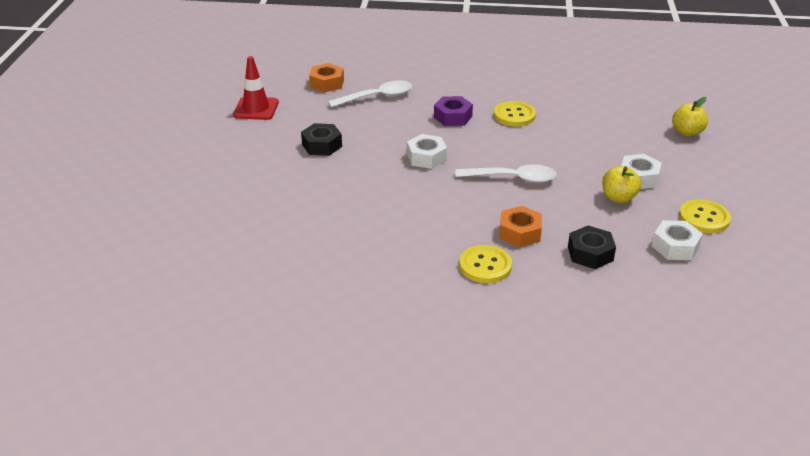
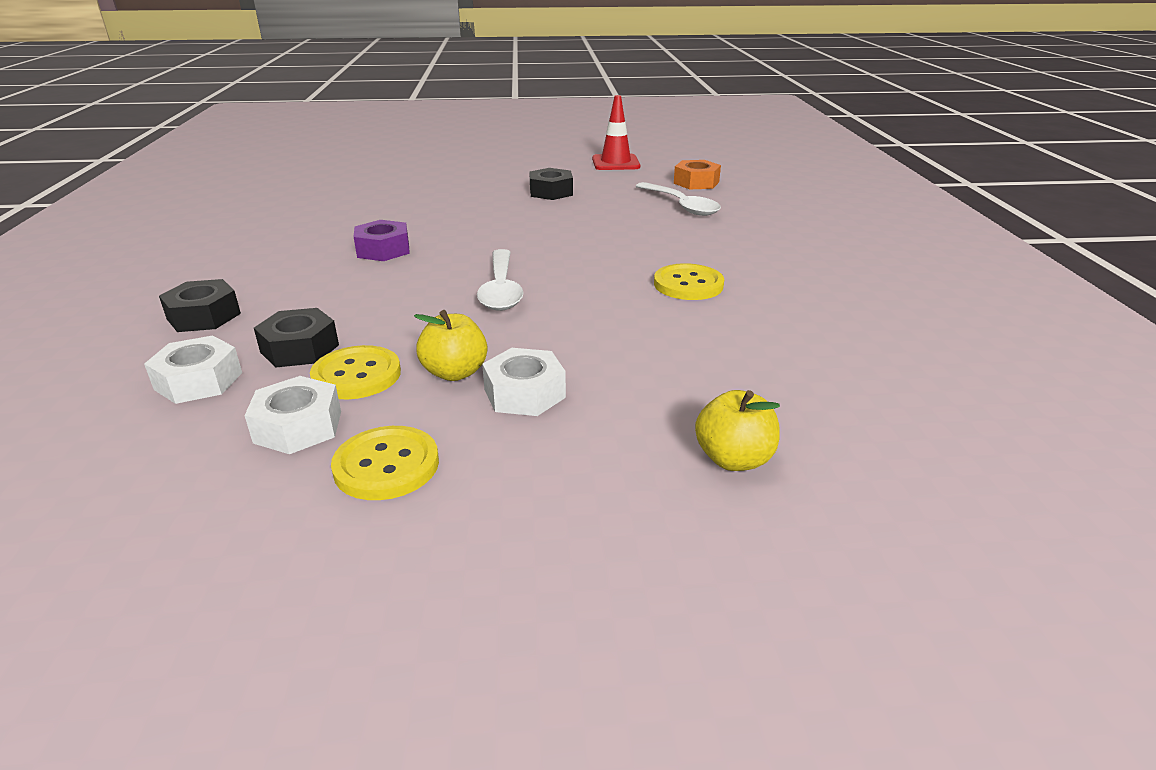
camera: 80 degrees right, 5 degrees down
(426, 157) = (541, 238): white nut -> white nut (198, 381)
(453, 117) = (656, 246): purple nut -> purple nut (383, 250)
(485, 266) = (293, 281): yellow button -> yellow button (356, 375)
(520, 233) = (362, 299): orange nut -> none
(541, 301) = (204, 316): none -> black nut

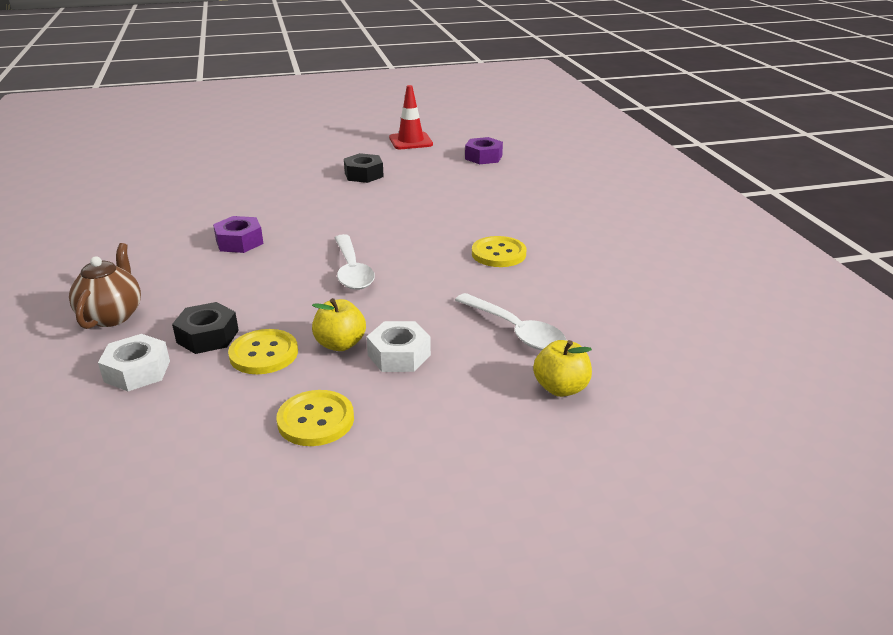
camera: 10 degrees left, 0 degrees up
(204, 316) = (112, 316): black nut -> brown teapot
(298, 427) = (236, 399): white nut -> none
(681, 206) = (476, 181): white spoon -> white spoon (515, 331)
(696, 182) = (483, 157): orange nut -> purple nut

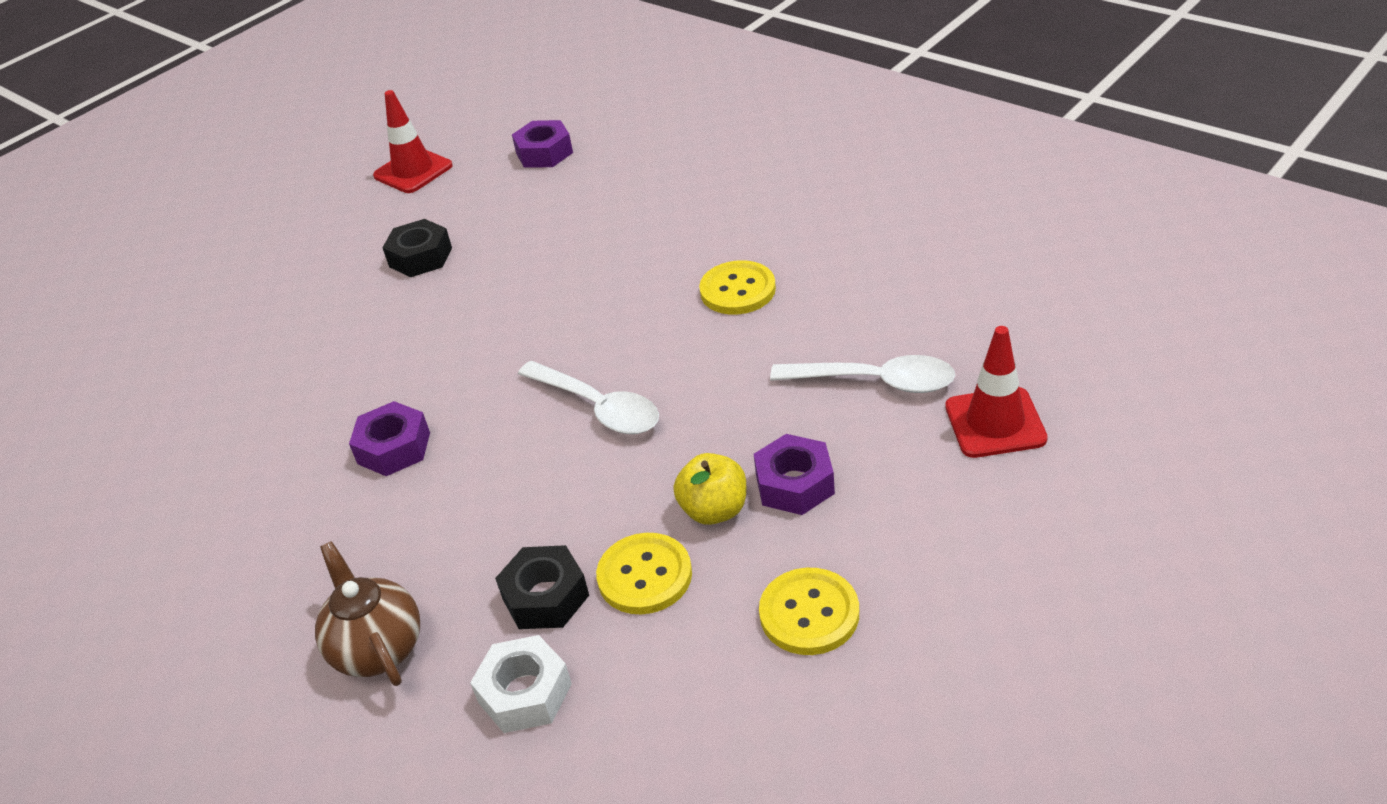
camera: 30 degrees left, 10 degrees up
(399, 355) = (795, 484): white nut -> purple nut
(561, 388) = (995, 423): yellow apple -> red traffic cone

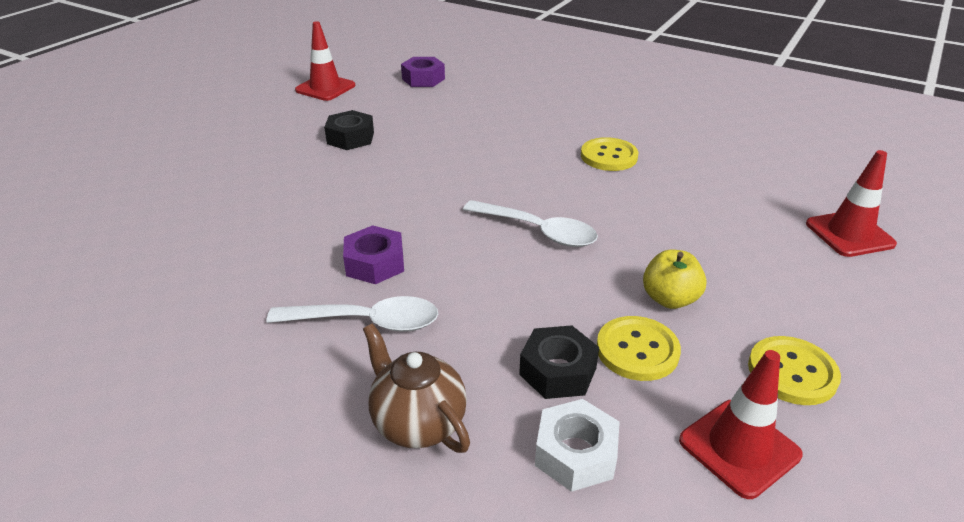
camera: 15 degrees left, 5 degrees down
(700, 699) = (739, 448): none -> red traffic cone
(795, 484) = (724, 278): purple nut -> none
(875, 382) = (744, 210): white spoon -> white spoon (366, 322)

